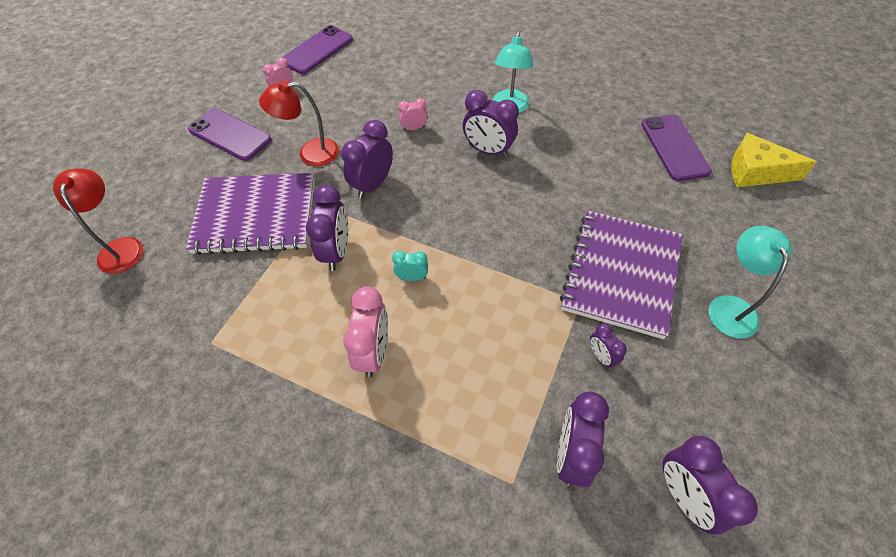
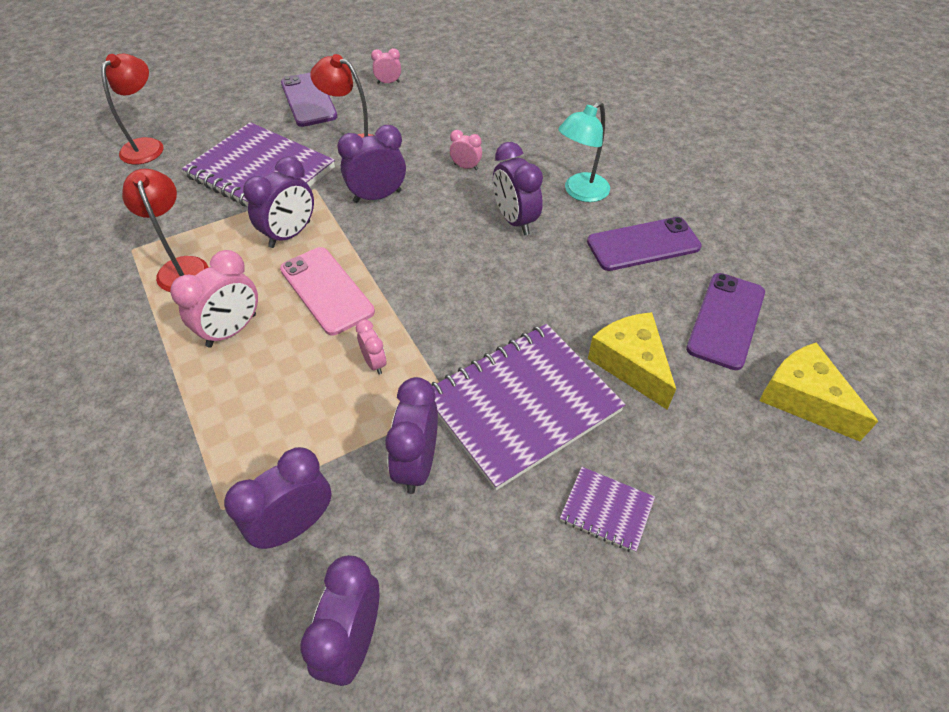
camera: 35 degrees right, 5 degrees down
(274, 330) = (181, 267): none -> red lamp
(317, 50) = (452, 62): purple phone -> purple phone (643, 244)
(412, 277) = (326, 290): turquoise clock -> pink phone
(502, 308) = (374, 363): none -> pink clock
(601, 356) = (417, 464): purple clock -> purple clock, size x1.84
(653, 207) = (631, 364): none -> yellow cheese
(729, 307) = (606, 510): turquoise lamp -> purple notebook

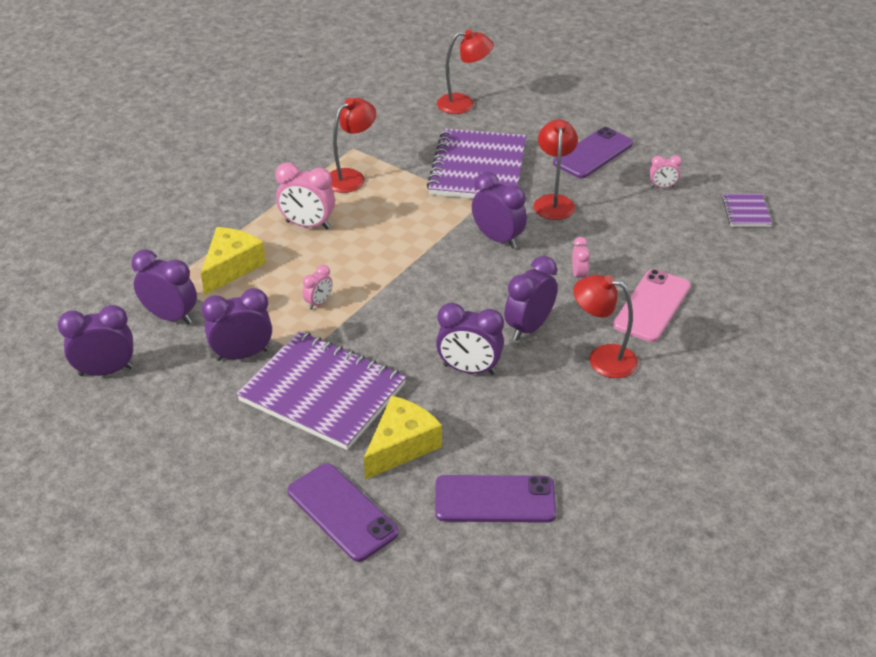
camera: 65 degrees right, 10 degrees down
(290, 234) = (419, 212): purple clock -> purple clock (469, 369)
(326, 290) = (374, 253): pink phone -> pink phone (652, 306)
(388, 82) = (662, 187): pink clock -> pink clock turned 120 degrees clockwise
(580, 192) = (602, 359): turquoise lamp -> red lamp
(606, 510) = (250, 465): purple notebook -> purple notebook (746, 212)
(643, 244) = (559, 420): purple phone -> purple phone (342, 512)
(803, 399) = (428, 571): yellow cheese -> yellow cheese (231, 267)

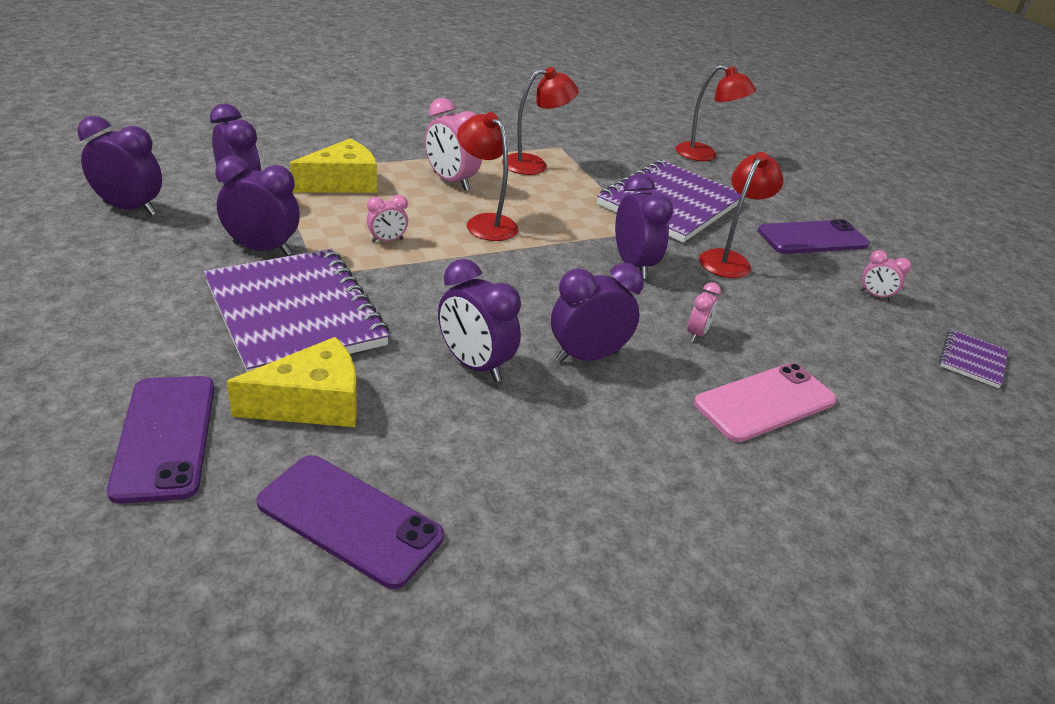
camera: 25 degrees right, 5 degrees down
(602, 359) = (648, 429): red lamp -> red lamp (485, 223)

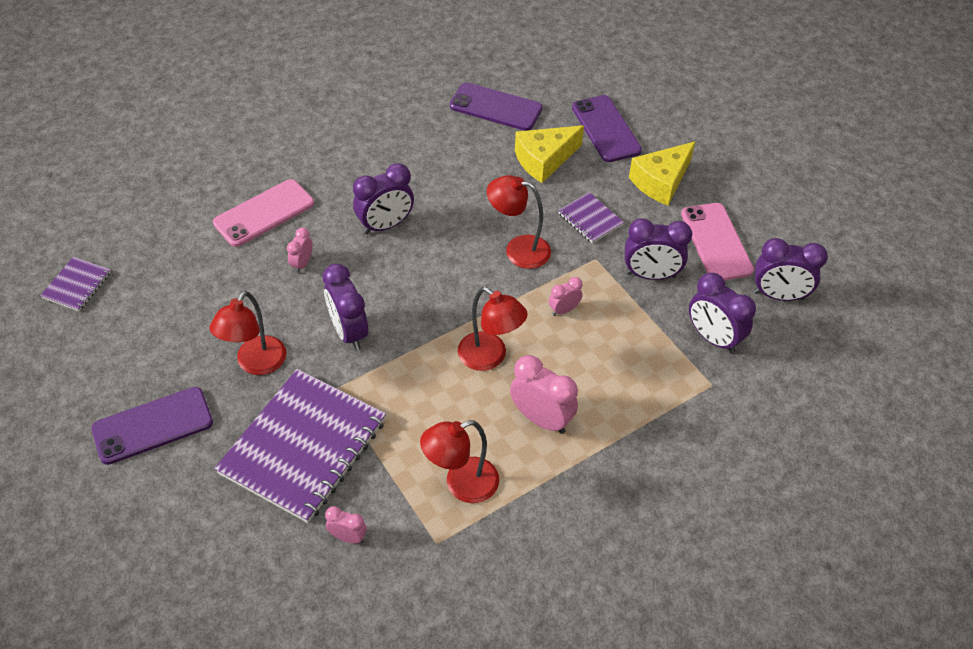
camera: 175 degrees right, 15 degrees up
(147, 262) = (716, 242): none -> pink phone
(295, 314) = (590, 219): purple notebook -> purple notebook, size x0.45
(342, 183) = (641, 383): yellow cheese -> yellow cheese (661, 182)
(474, 365) = (459, 203): purple clock -> none
(704, 155) = (240, 590): red lamp -> red lamp (518, 249)
(875, 296) = (125, 346): pink clock -> pink clock (348, 537)

